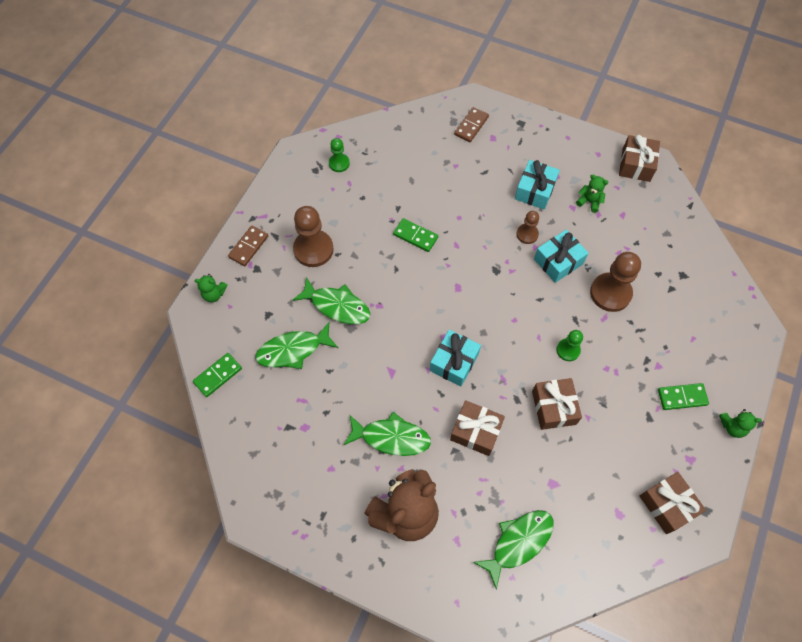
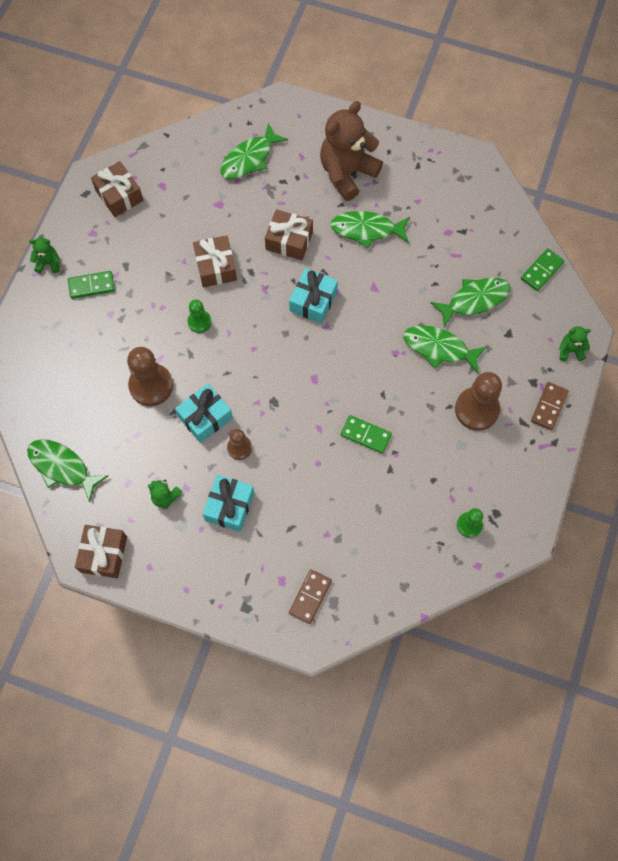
camera: 175 degrees right, 5 degrees up
(681, 230) = (62, 467): none -> green fish

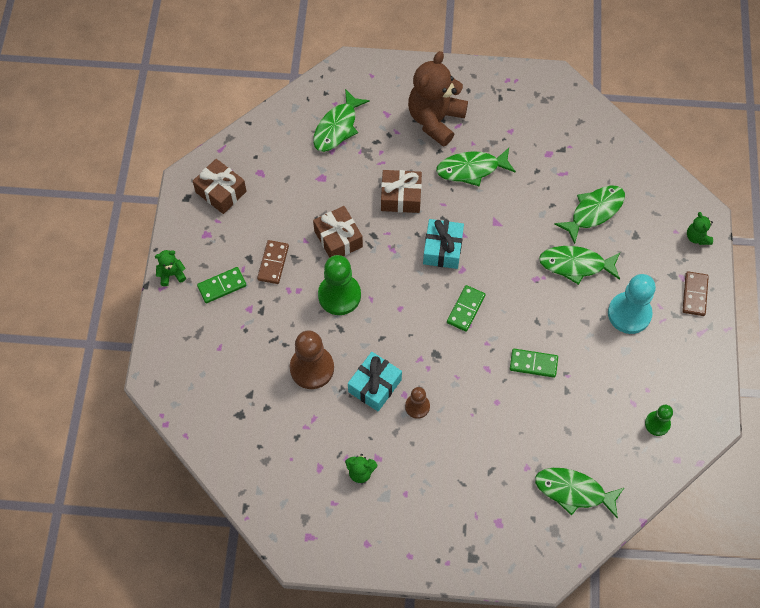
camera: 15 degrees left, 5 degrees down
(62, 467) = (250, 469): green fish -> green fish (574, 491)
(103, 554) = (318, 543): brown gift -> none
(199, 322) = (339, 295): green pawn -> green pawn, size x1.80
(229, 506) = (426, 465): turquoise gift -> none
(310, 597) = (530, 531): brown domino -> brown domino (273, 263)
(477, 409) = (629, 314): brown pawn -> turquoise pawn
(541, 270) = (647, 169): green domino -> green domino (465, 309)
(570, 350) = (697, 237): green teddy bear -> green teddy bear turned 90 degrees counterclockwise

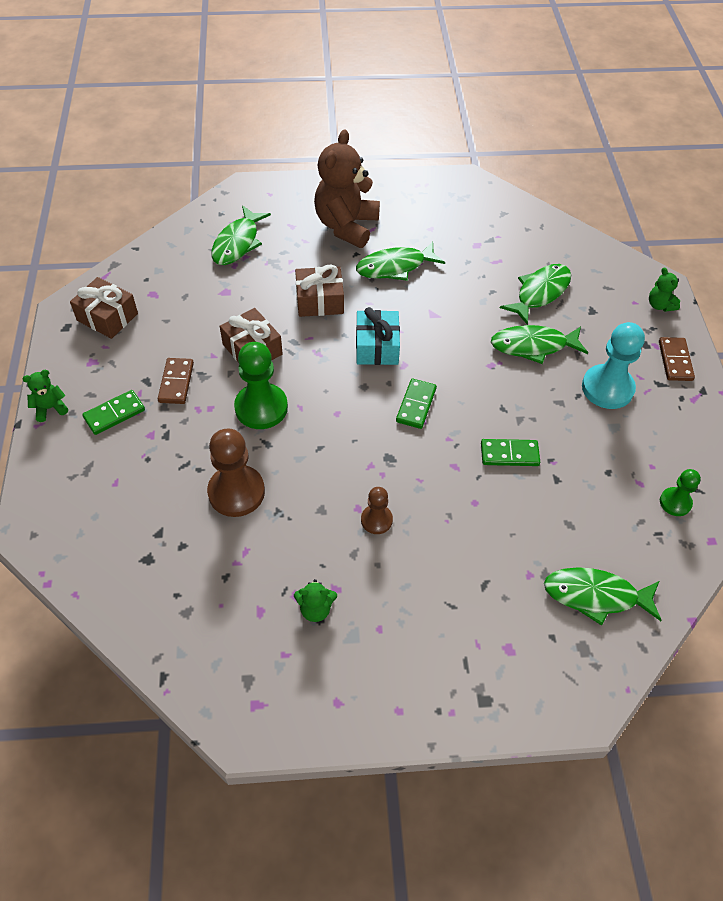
camera: 10 degrees left, 10 degrees down
(374, 386) = (319, 502): turquoise gift -> none

